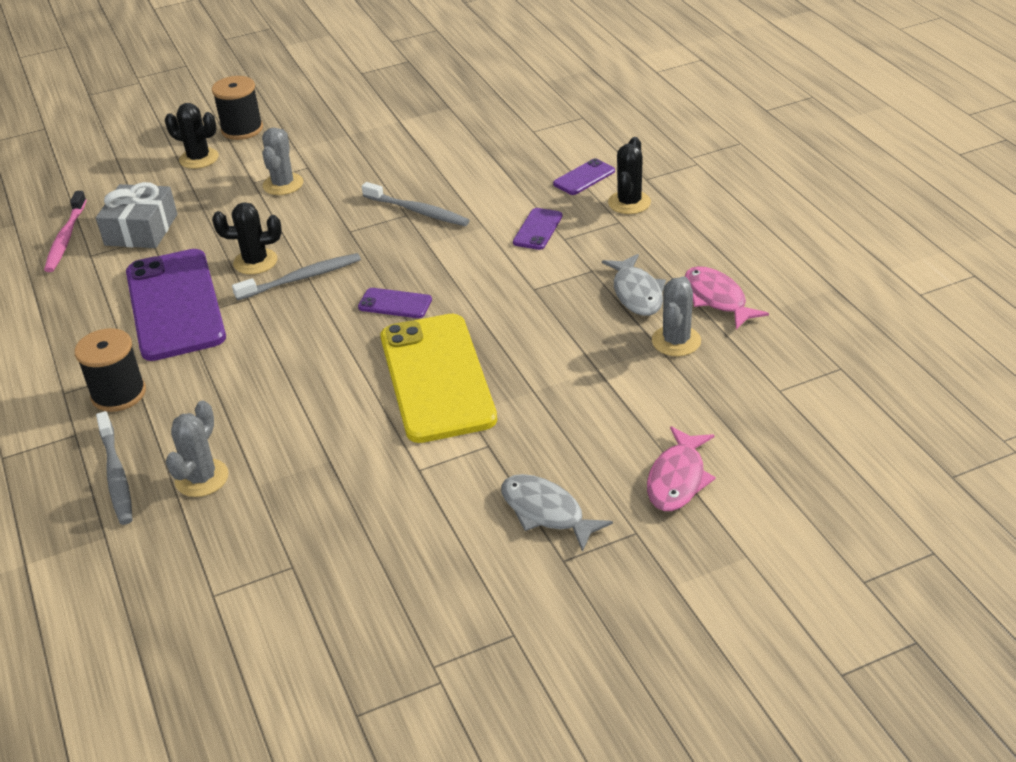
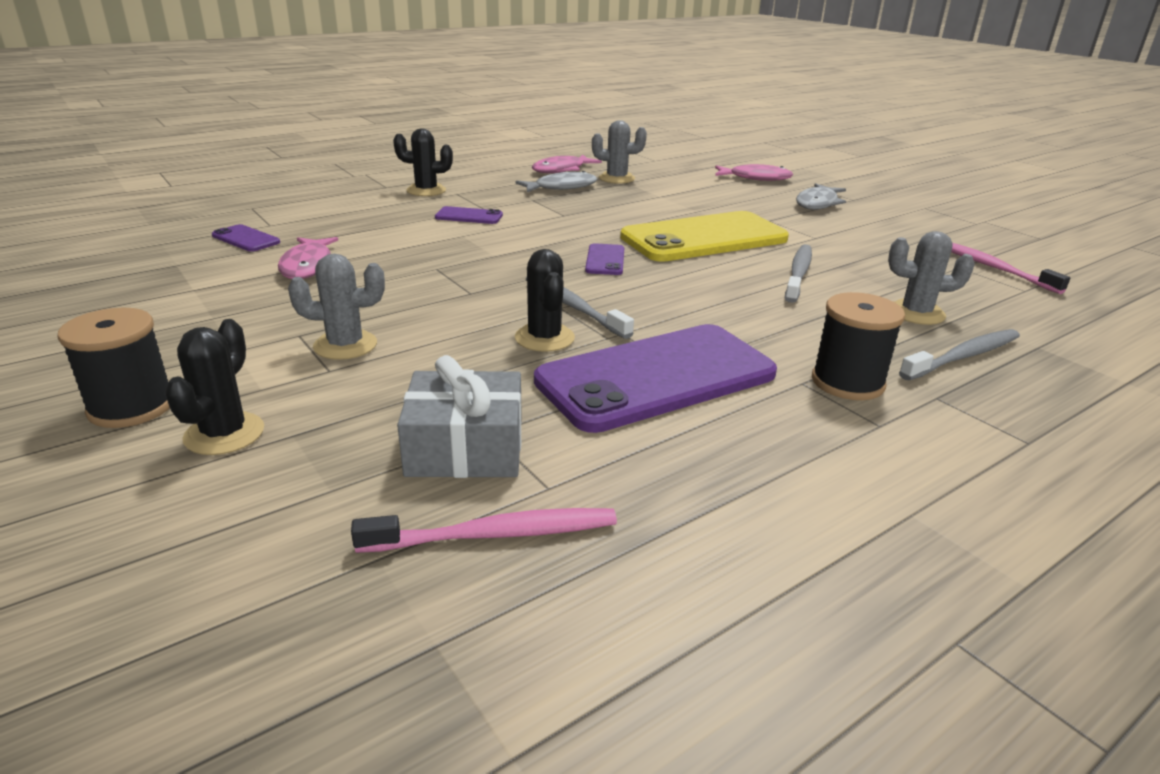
camera: 105 degrees left, 10 degrees down
(279, 597) = (992, 267): none -> pink toothbrush
(418, 211) = (430, 263): grey toothbrush -> grey toothbrush (798, 274)
(428, 158) = (309, 266): none -> pink fish
(584, 177) = (378, 204): purple phone -> purple phone (246, 239)

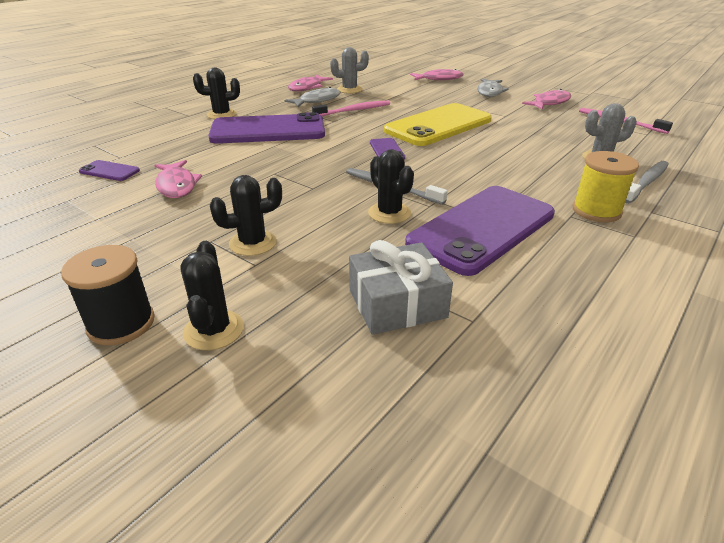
camera: 15 degrees left, 5 degrees up
(345, 345) = (253, 243): grey cactus -> black cactus
(469, 216) = (268, 130): purple phone -> purple phone, size x2.37
(495, 534) = (465, 362): pink toothbrush -> pink toothbrush (354, 110)
(798, 274) = (514, 142): grey toothbrush -> none
(847, 382) = (596, 211): black spool -> yellow spool
(899, 228) = (549, 103): none -> pink fish

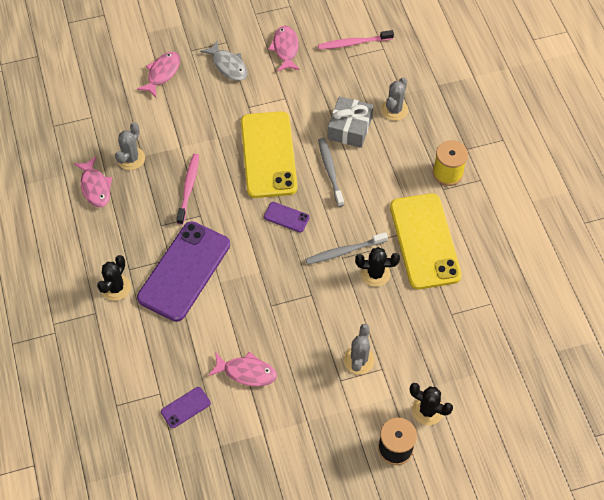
camera: 55 degrees left, 25 degrees up
(253, 243) = (359, 360): black cactus -> grey cactus
(317, 101) = (140, 200): grey fish -> none
(397, 303) = (459, 325): grey gift -> grey gift (349, 128)
(482, 228) = (424, 241): purple phone -> yellow phone
(646, 182) = (439, 118): grey toothbrush -> grey toothbrush (330, 171)

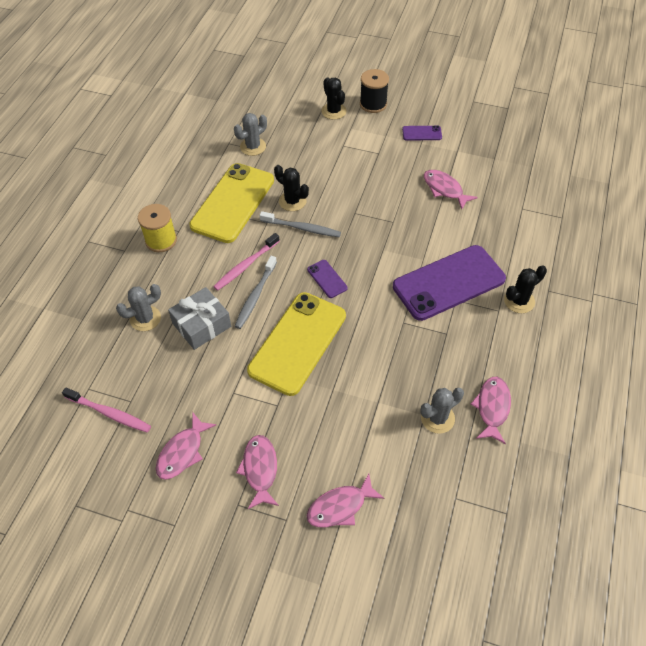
camera: 145 degrees left, 5 degrees down
(185, 407) = (506, 190): purple phone -> purple phone (422, 133)
(188, 188) = (397, 354): pink toothbrush -> pink toothbrush (245, 266)
(228, 65) = (260, 469): grey fish -> pink fish
(359, 360) = (355, 157): grey cactus -> grey cactus (253, 147)

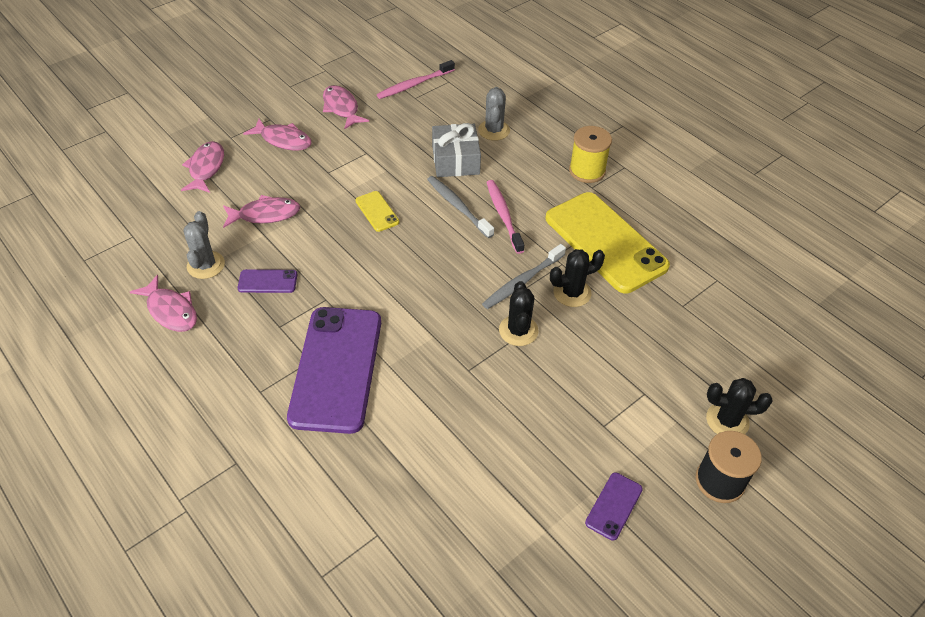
camera: 120 degrees right, 5 degrees down
(253, 147) = (696, 299): grey cactus -> none
(297, 343) = (377, 211): yellow phone -> yellow phone, size x0.42
(327, 279) = (433, 268): purple phone -> purple phone (267, 281)
(444, 189) = (481, 461): pink fish -> pink fish (265, 214)
(519, 301) = (252, 420): black cactus -> black cactus (518, 330)

